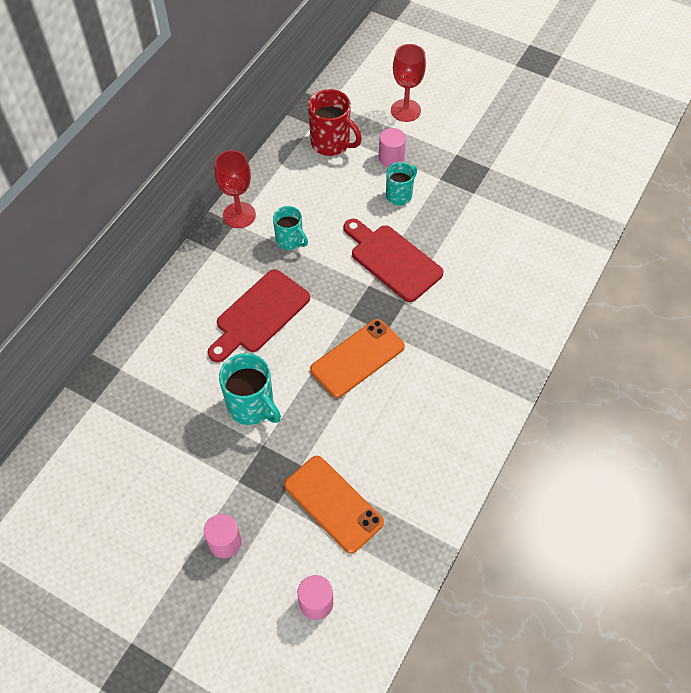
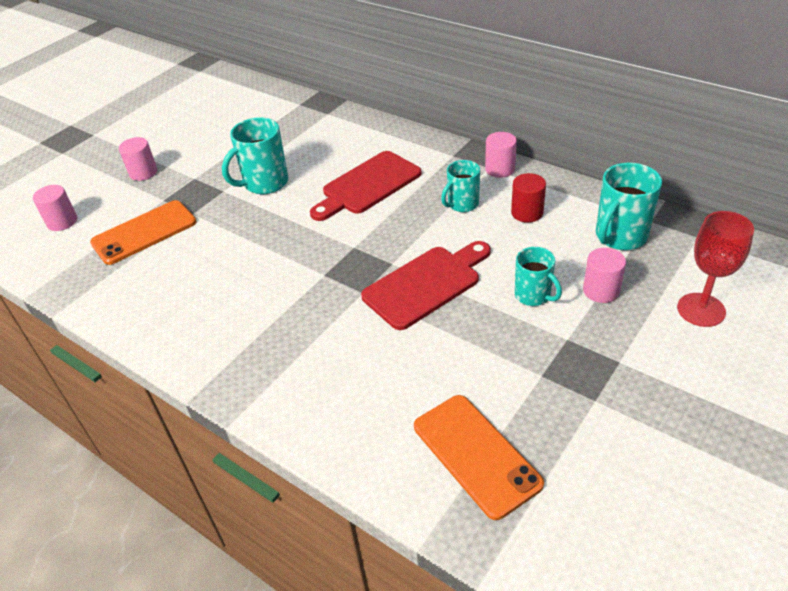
camera: 100 degrees right, 15 degrees down
(239, 215) = (500, 169): red goblet -> pink cylinder
(259, 314) = (367, 185): red cutting board -> red cutting board turned 90 degrees counterclockwise
(302, 197) = (527, 213): none -> red cylinder
(331, 143) = (620, 236): red mug -> turquoise mug
(357, 358) = (296, 251): orange phone -> orange phone (476, 454)

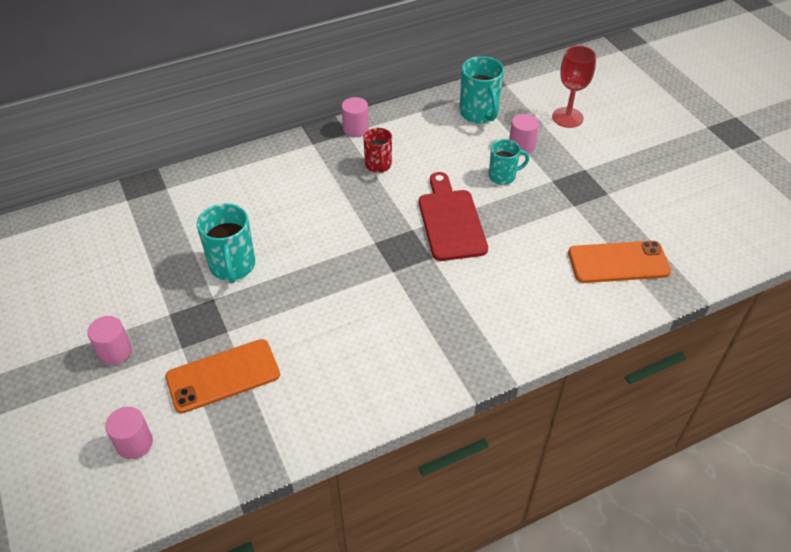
camera: 65 degrees left, 5 degrees up
(144, 232) = (223, 376): orange phone -> orange phone turned 75 degrees clockwise
(367, 185) = (303, 205): red cutting board -> none
(462, 204) = (378, 165): turquoise mug -> red mug
(527, 213) = (418, 140): red cylinder -> none

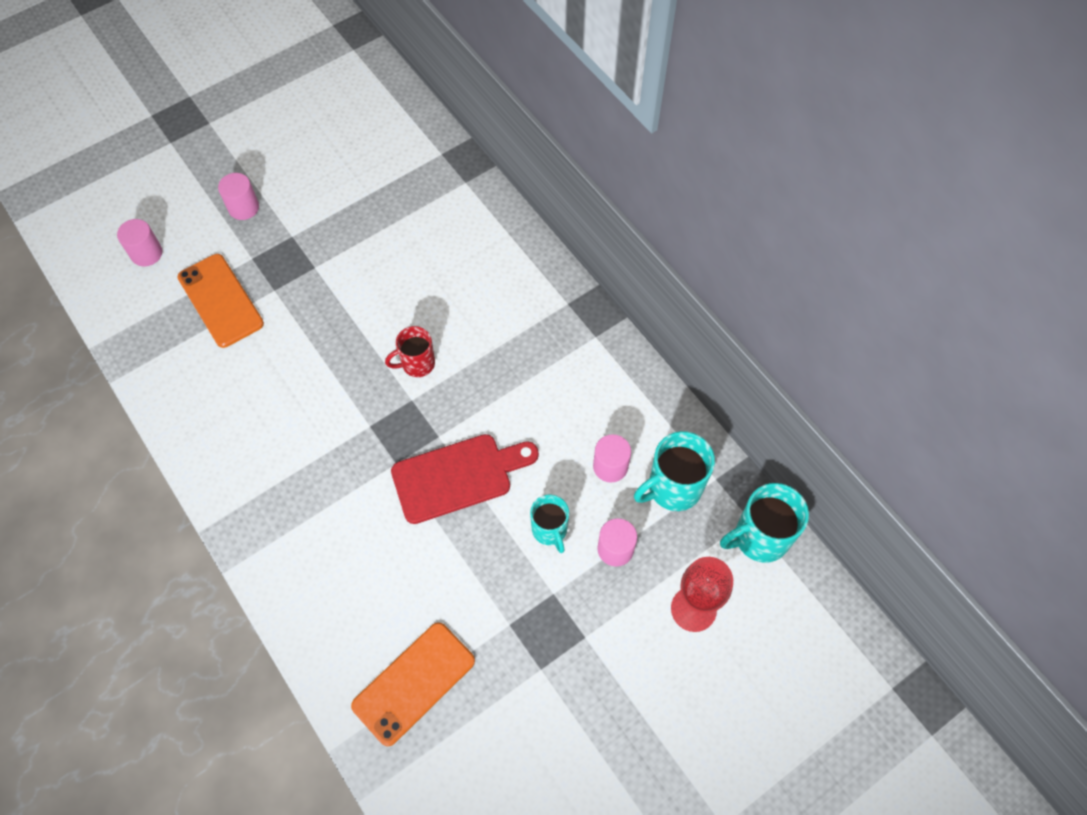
camera: 80 degrees right, 15 degrees up
(232, 266) = (359, 272): turquoise mug -> turquoise mug (759, 537)
(355, 129) = (605, 344): pink cylinder -> pink cylinder (610, 466)
(378, 165) = (542, 381): red mug -> red mug (417, 364)
(618, 262) = (414, 683): orange phone -> orange phone turned 60 degrees clockwise

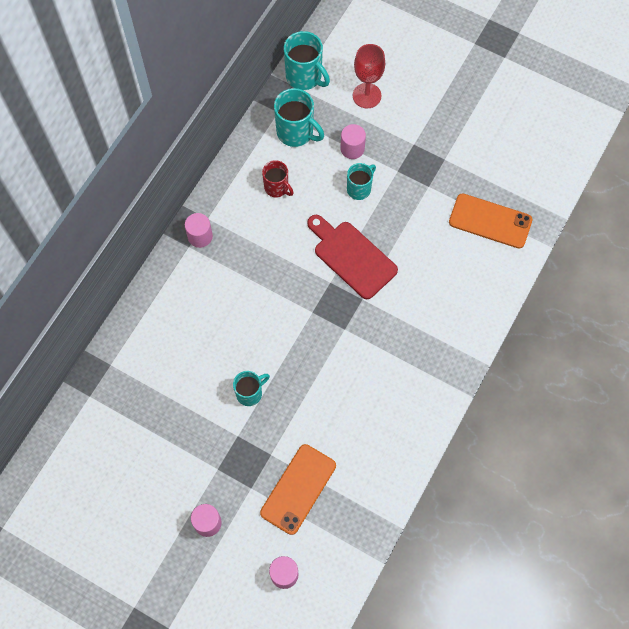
camera: 115 degrees left, 5 degrees up
(353, 297) = (250, 393): none -> turquoise mug
(417, 364) = (283, 322): red mug -> red mug (277, 188)
(610, 466) = (299, 172): pink cylinder -> pink cylinder (200, 236)

